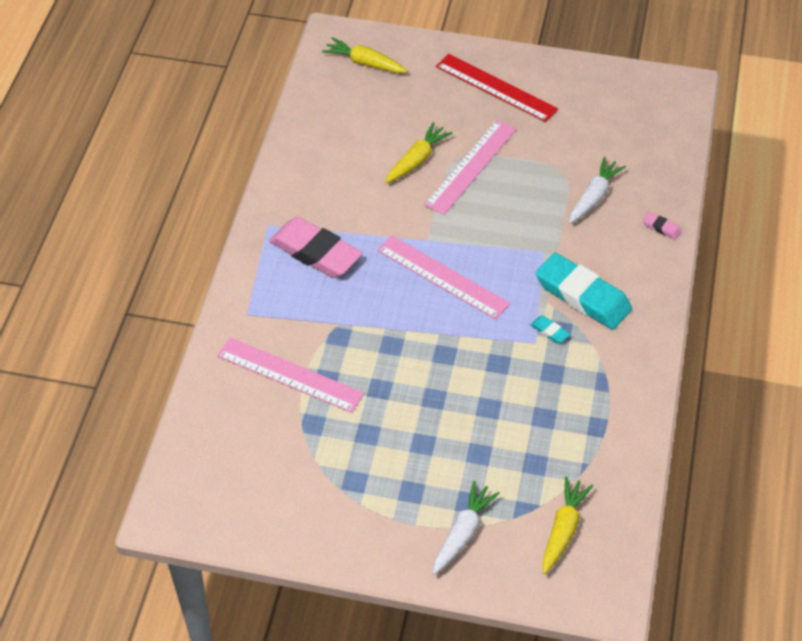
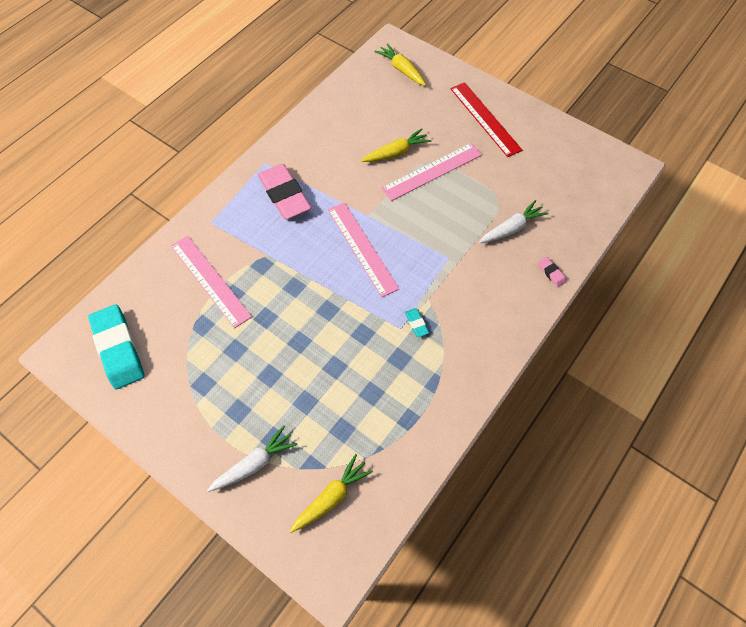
camera: 25 degrees right, 10 degrees up
(582, 296) = (458, 305): turquoise eraser -> turquoise eraser (119, 349)

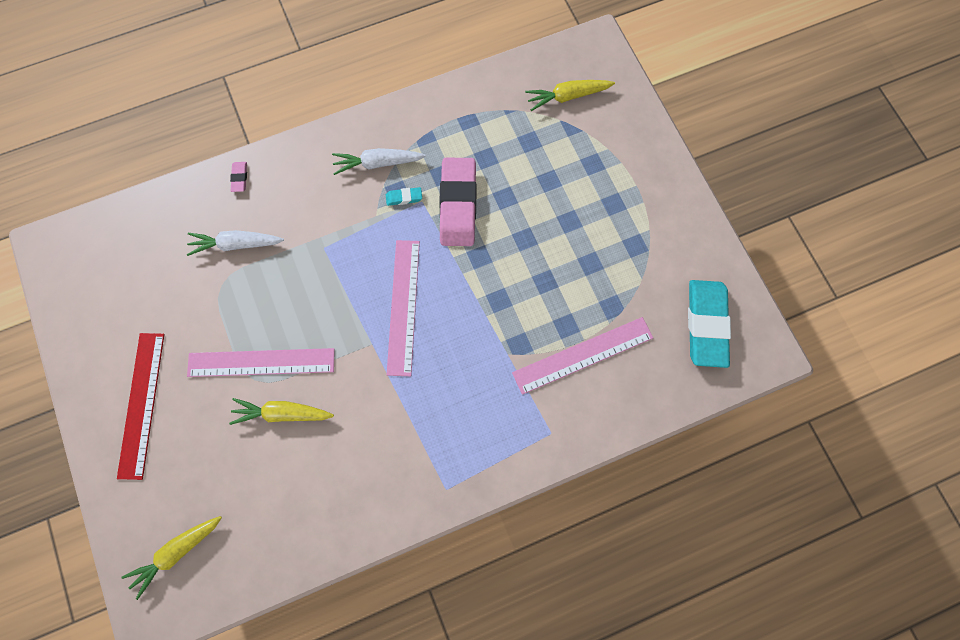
camera: 150 degrees left, 10 degrees up
(210, 280) = (583, 355): pink ruler -> pink ruler turned 75 degrees clockwise
(254, 464) = (619, 152): white carrot -> white carrot (378, 163)
(284, 195) = (448, 425): pink eraser -> pink eraser (458, 205)
(402, 70) = (176, 553): yellow carrot -> yellow carrot turned 60 degrees clockwise
(416, 324) = (404, 198): turquoise eraser -> turquoise eraser turned 75 degrees clockwise

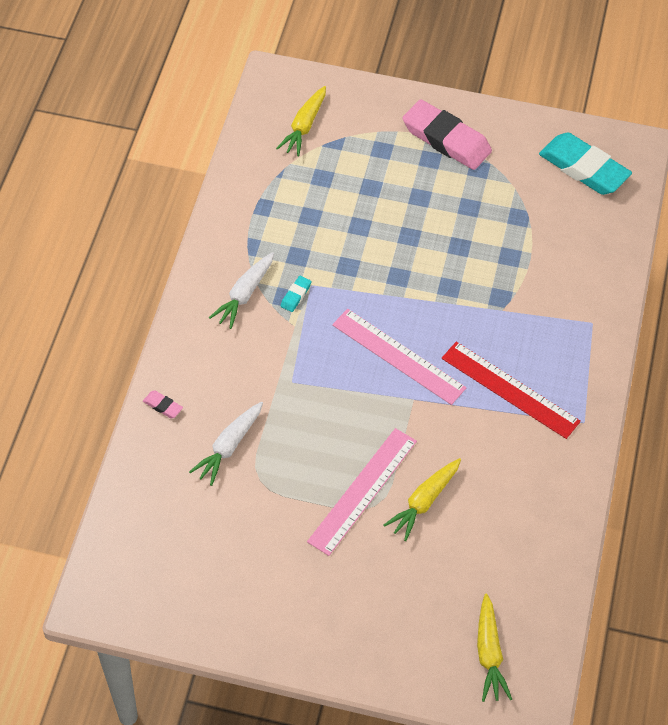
camera: 55 degrees left, 15 degrees down
(141, 404) = (325, 607): red ruler -> red ruler (510, 390)
(458, 205) = (337, 262): pink eraser -> pink eraser (446, 139)
(583, 355) = (544, 261): pink ruler -> none

